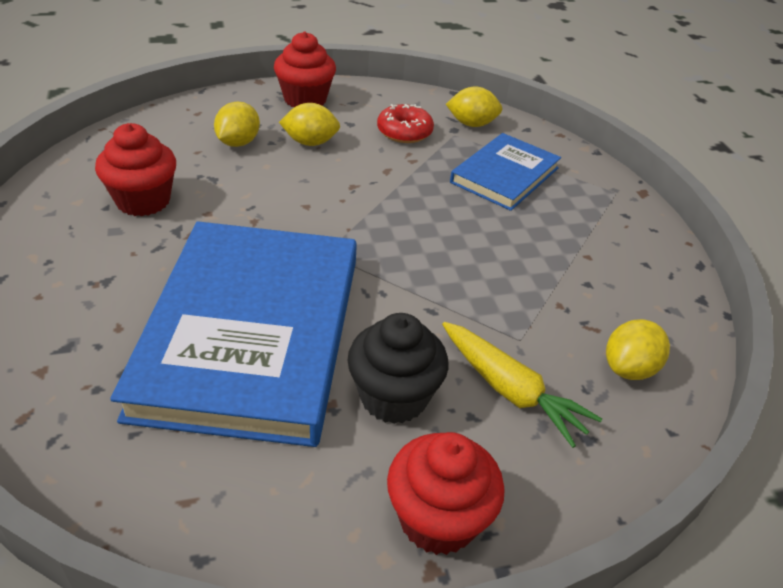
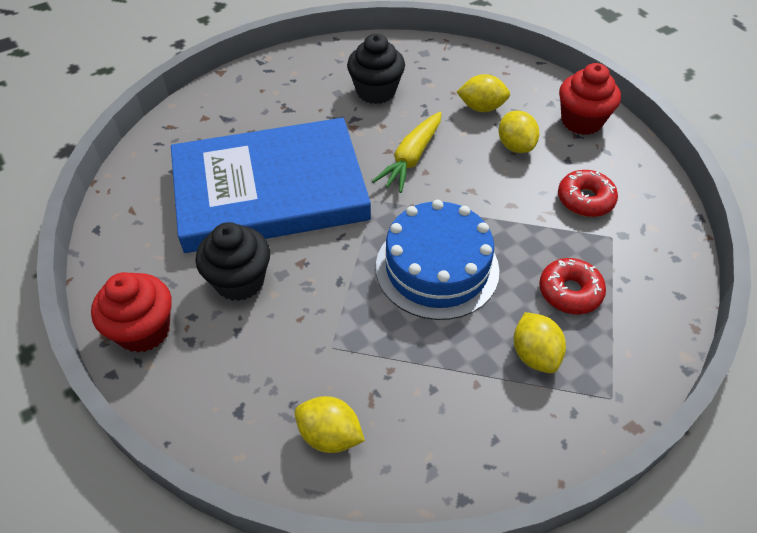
camera: 75 degrees right, 10 degrees up
(143, 201) = (376, 91): red cupcake -> black cupcake
(444, 238) = (437, 268): none -> blue cake
(471, 124) = (646, 246): yellow lemon -> yellow lemon (534, 354)
(505, 175) = (570, 292): blue book -> red donut
(510, 390) = (271, 350): yellow carrot -> yellow carrot (411, 158)

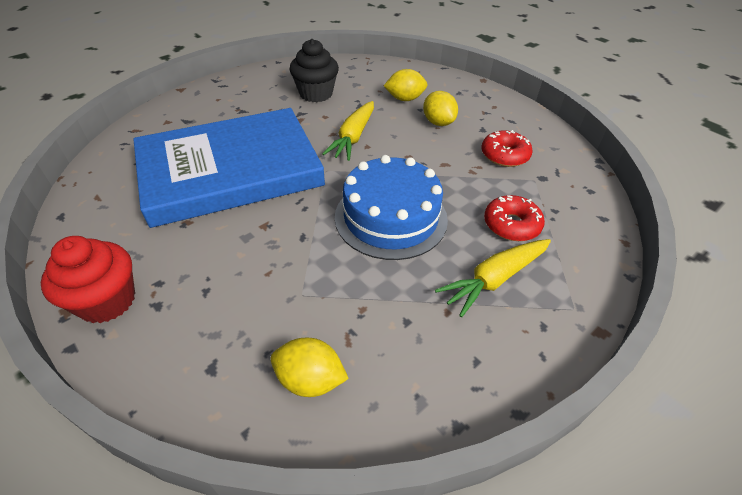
camera: 10 degrees left, 5 degrees down
(239, 281) = (206, 246): black cupcake -> none
(534, 354) = (494, 279): yellow lemon -> yellow carrot
(581, 121) = (486, 102): red cupcake -> none

